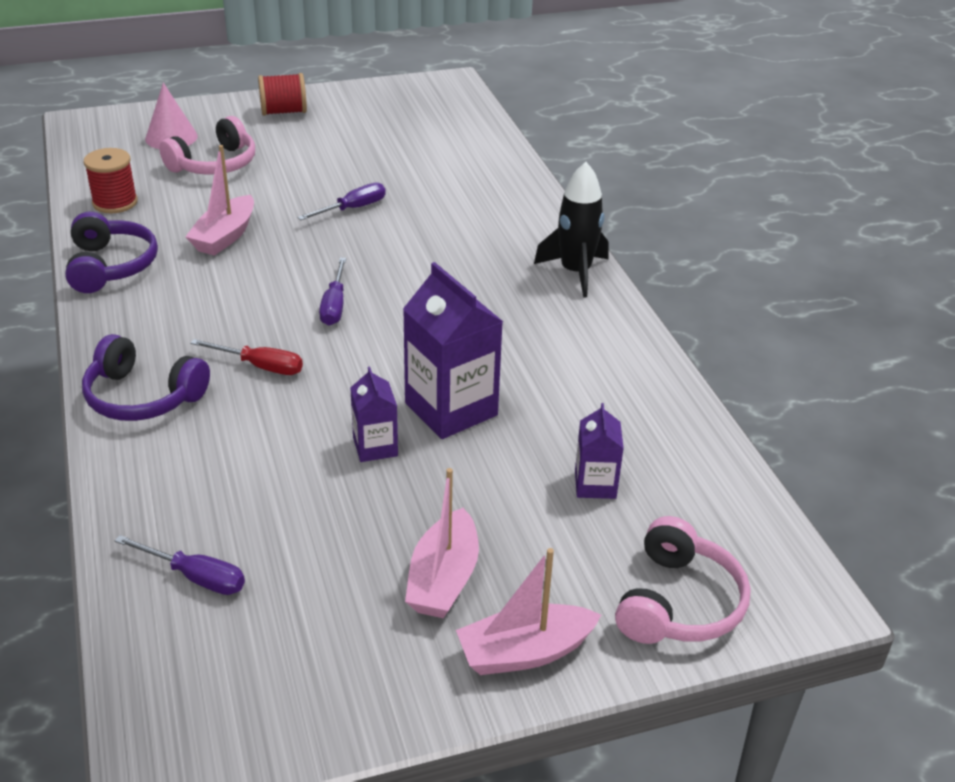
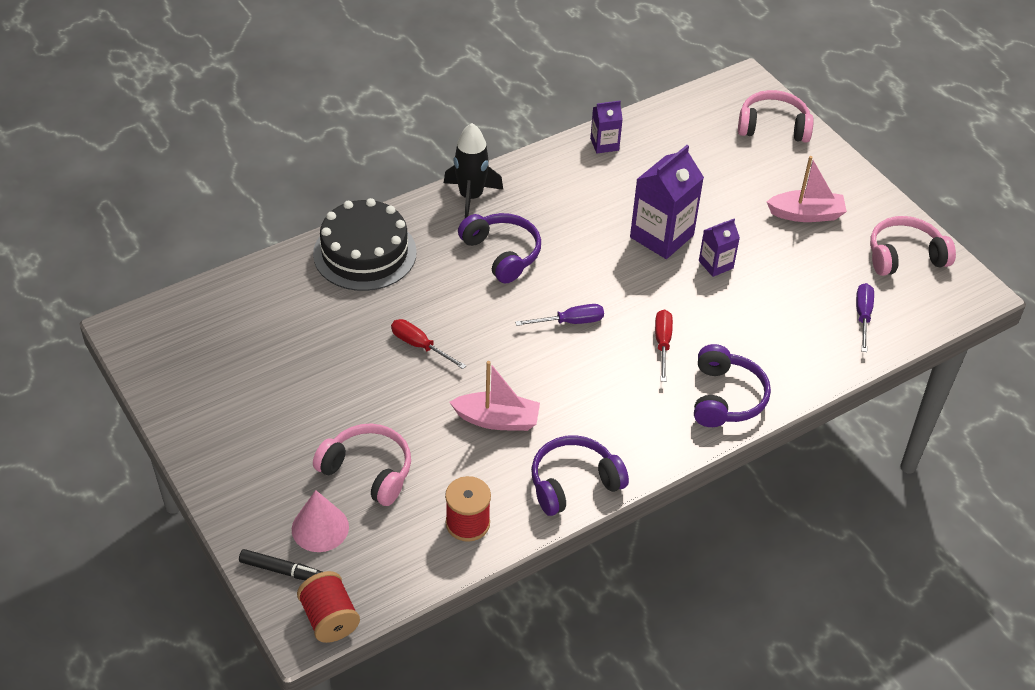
camera: 105 degrees left, 10 degrees up
(143, 118) = (281, 570): none -> black marker
(284, 112) = (234, 450): red spool -> red spool (329, 619)
(295, 682) = (904, 256): none -> pink headphones
(352, 209) = (420, 346): purple screwdriver -> red screwdriver
(469, 278) = (502, 253): none -> purple headphones
(503, 196) = (365, 253): none -> black cake
(524, 652) = (837, 177): pink boat -> none
(595, 484) = (700, 164): purple carton -> purple carton (604, 144)

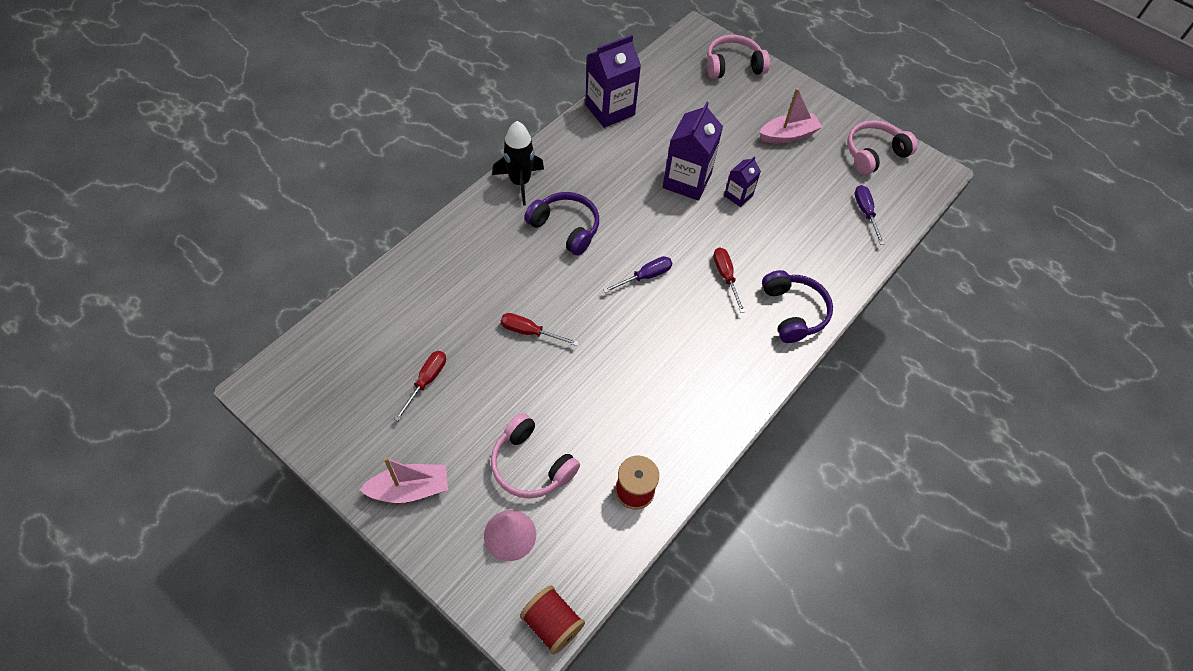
camera: 20 degrees left, 10 degrees up
(281, 570) = (491, 589): black marker -> none
(292, 365) = (426, 381): none -> red screwdriver
(365, 253) = (449, 256): black cake -> none
(368, 471) = (531, 465): pink headphones -> pink headphones turned 150 degrees counterclockwise
(497, 420) = (621, 384): pink boat -> pink boat (410, 489)
(573, 483) = (706, 425): purple headphones -> none
(604, 144) = (610, 110): purple carton -> purple carton, size x1.85

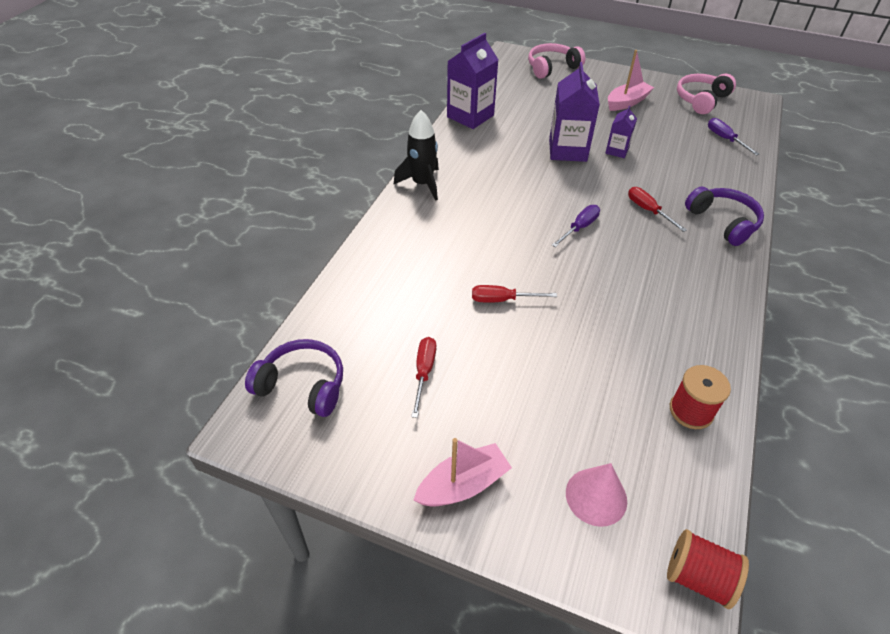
camera: 15 degrees left, 10 degrees down
(531, 465) = (576, 419): pink headphones -> none
(566, 228) = (485, 208): purple headphones -> purple headphones (303, 385)

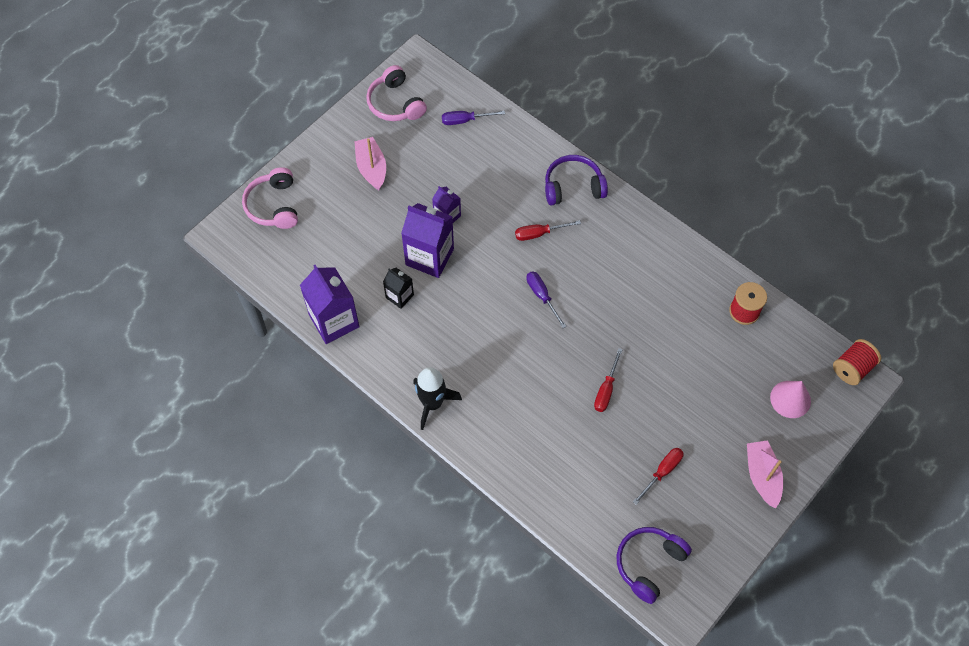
camera: 70 degrees left, 15 degrees up
(424, 372) = (662, 472): red screwdriver -> red screwdriver turned 105 degrees clockwise
(516, 143) = (399, 296): none -> black carton

